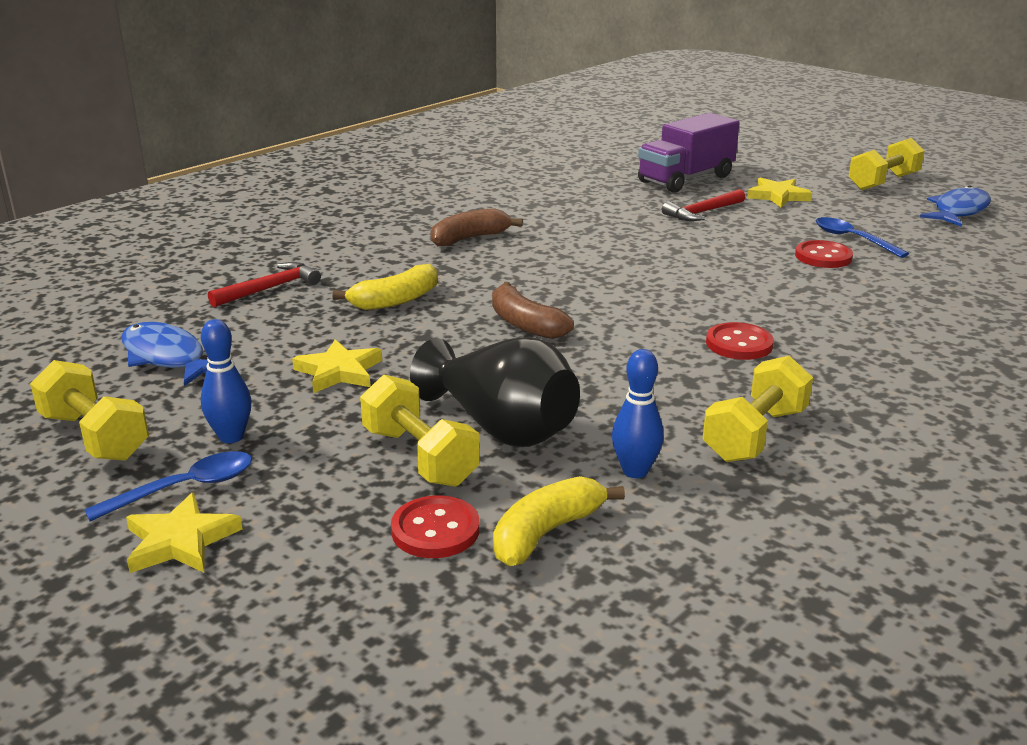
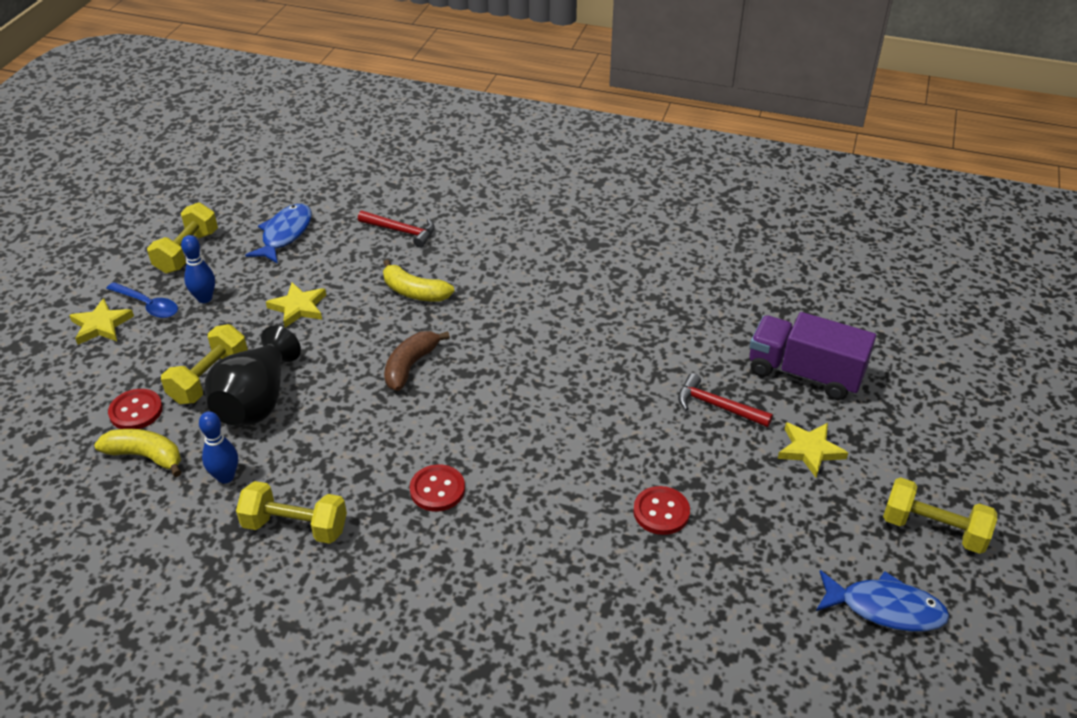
camera: 65 degrees right, 15 degrees up
(470, 238) = (551, 288): brown banana -> none
(853, 239) = (725, 527): blue spoon -> none

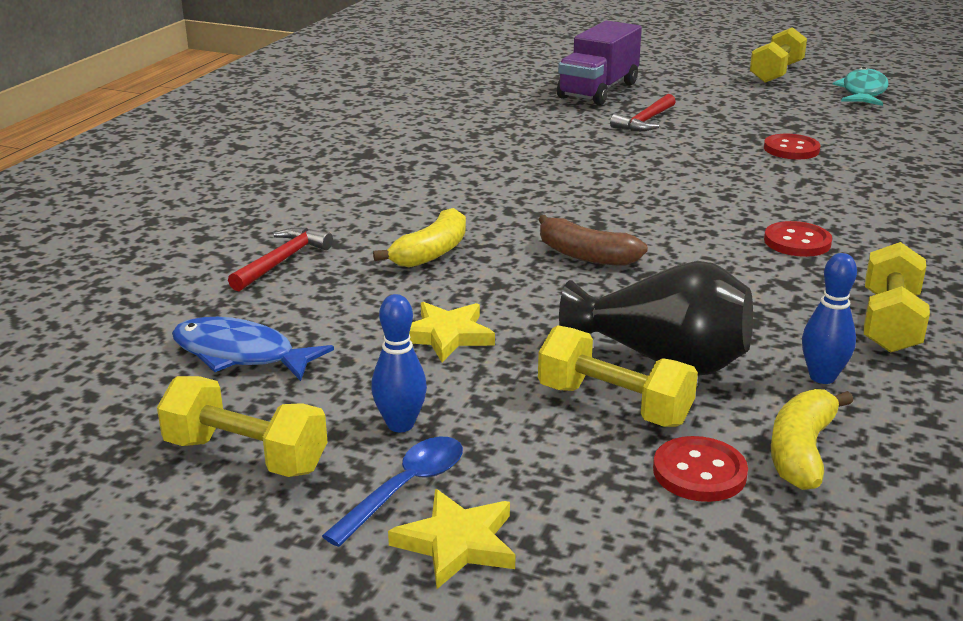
camera: 85 degrees left, 15 degrees down
(810, 450) = (698, 97): yellow star -> none
(885, 608) = (863, 92): blue fish -> turquoise fish

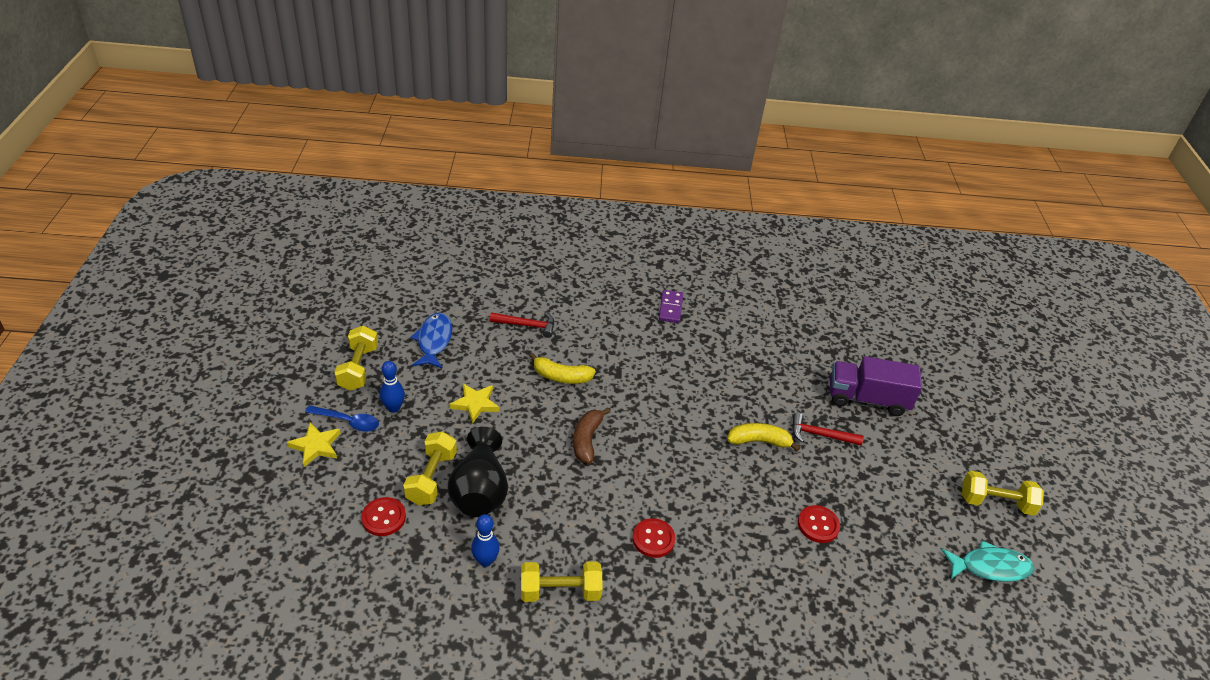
camera: 65 degrees right, 15 degrees up
(344, 155) = (670, 308): none -> purple domino
(801, 451) = (411, 556): yellow banana -> yellow banana (759, 441)

